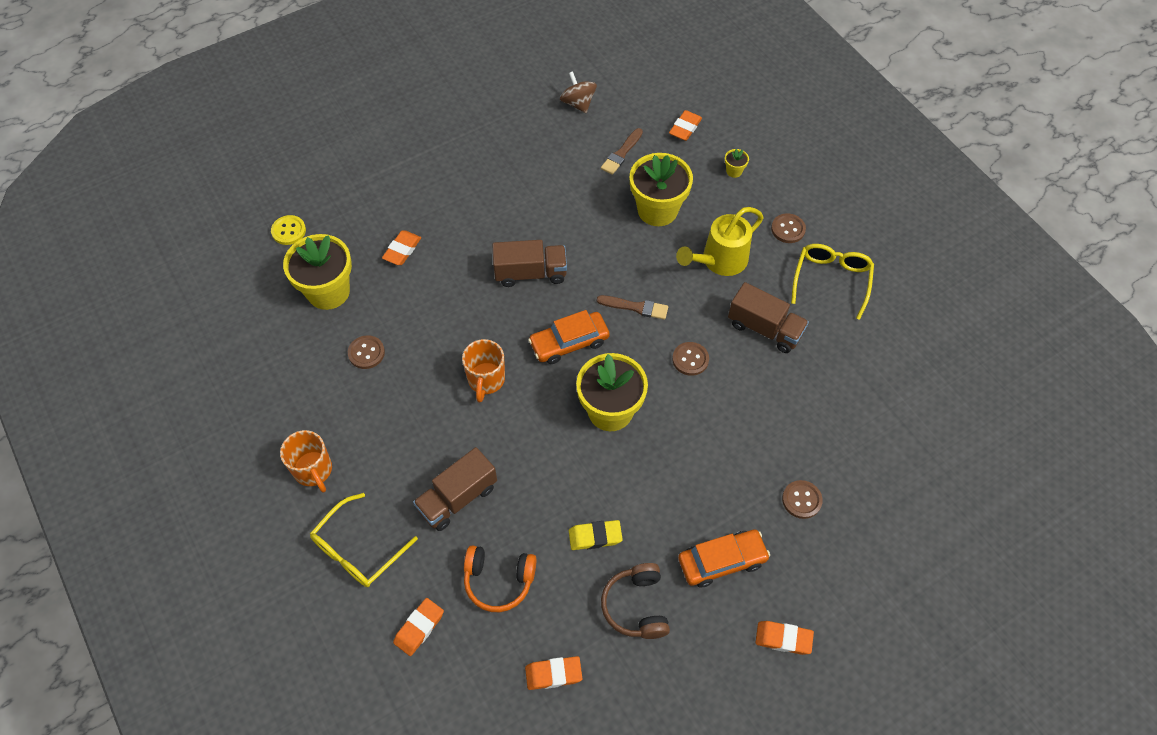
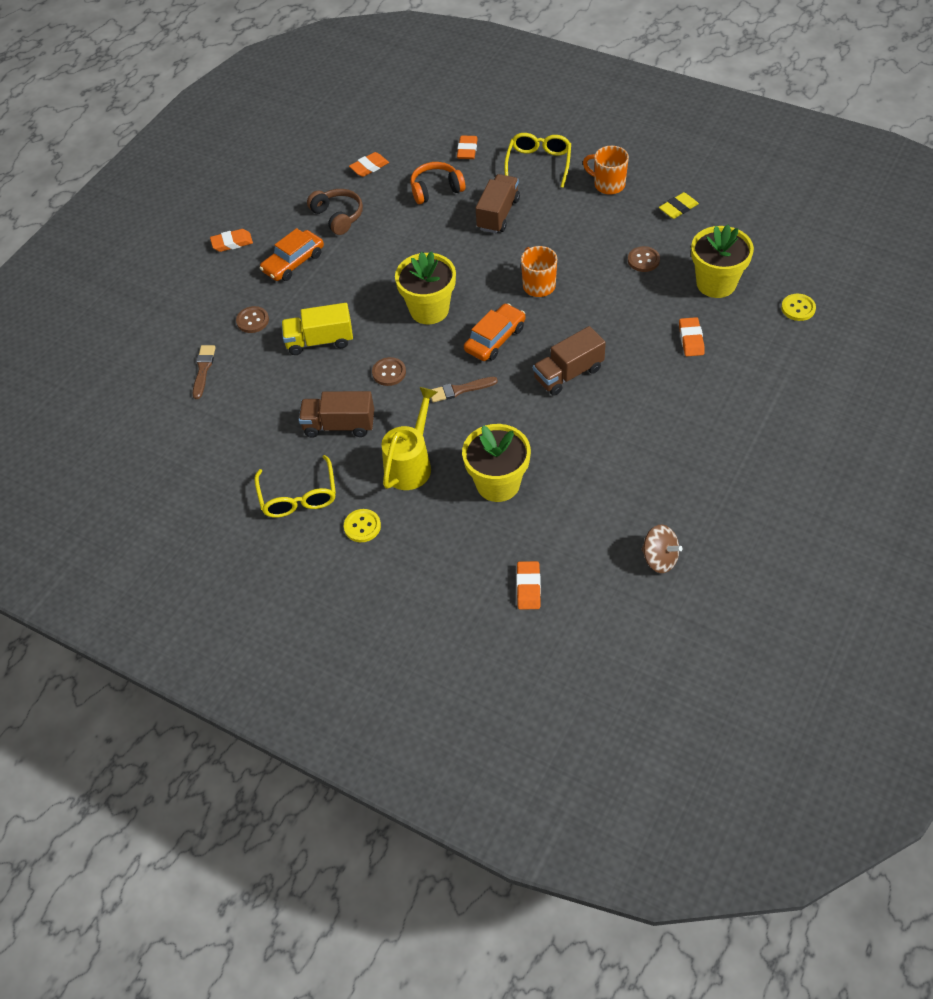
camera: 155 degrees right, 5 degrees down
(595, 537) = (389, 237): yellow eraser -> yellow eraser (678, 208)
(621, 153) = (573, 524): brown brush -> brown brush (203, 369)
(734, 171) = (448, 562): yellow flower pot -> none
(740, 433) = (320, 341): none -> yellow truck
(788, 229) = (362, 526): brown button -> yellow button

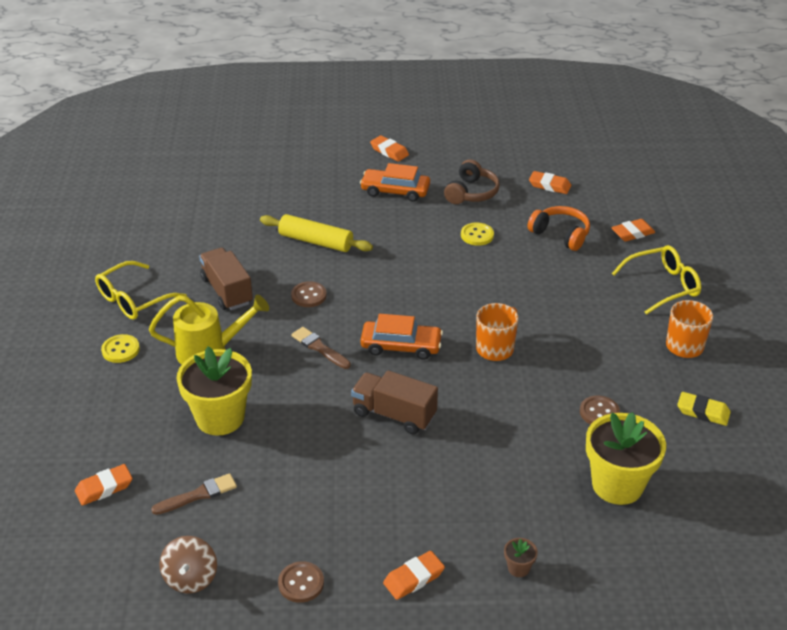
camera: 55 degrees right, 15 degrees down
(203, 369) = (238, 194): brown brush -> brown brush (198, 495)
(252, 320) = (311, 197): brown button -> brown button (301, 583)
(320, 341) = (316, 241): yellow truck -> yellow rolling pin
(429, 309) = (404, 290): yellow flower pot -> none
(498, 214) = (566, 285): brown truck -> none
(691, 339) = (515, 493): orange eraser -> orange eraser (414, 578)
(758, 367) = (518, 568): none -> brown flower pot
(798, 308) = (642, 574): yellow button -> yellow button (477, 235)

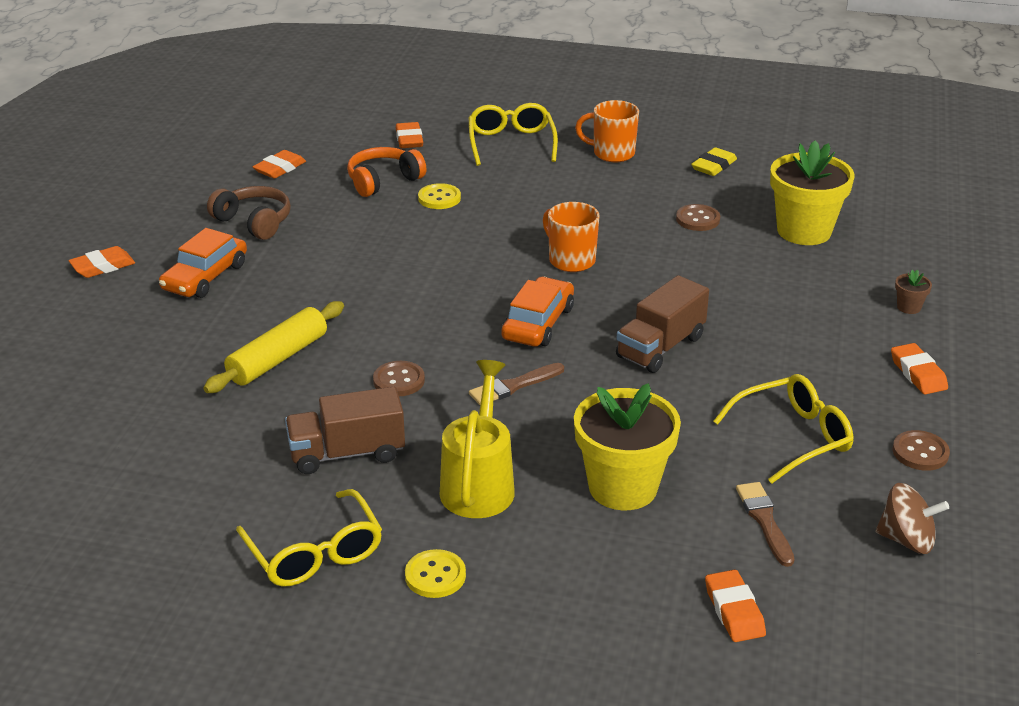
camera: 75 degrees left, 5 degrees down
(300, 502) = (792, 437): none -> yellow glasses
(477, 235) = (348, 234): yellow button -> yellow button (439, 198)

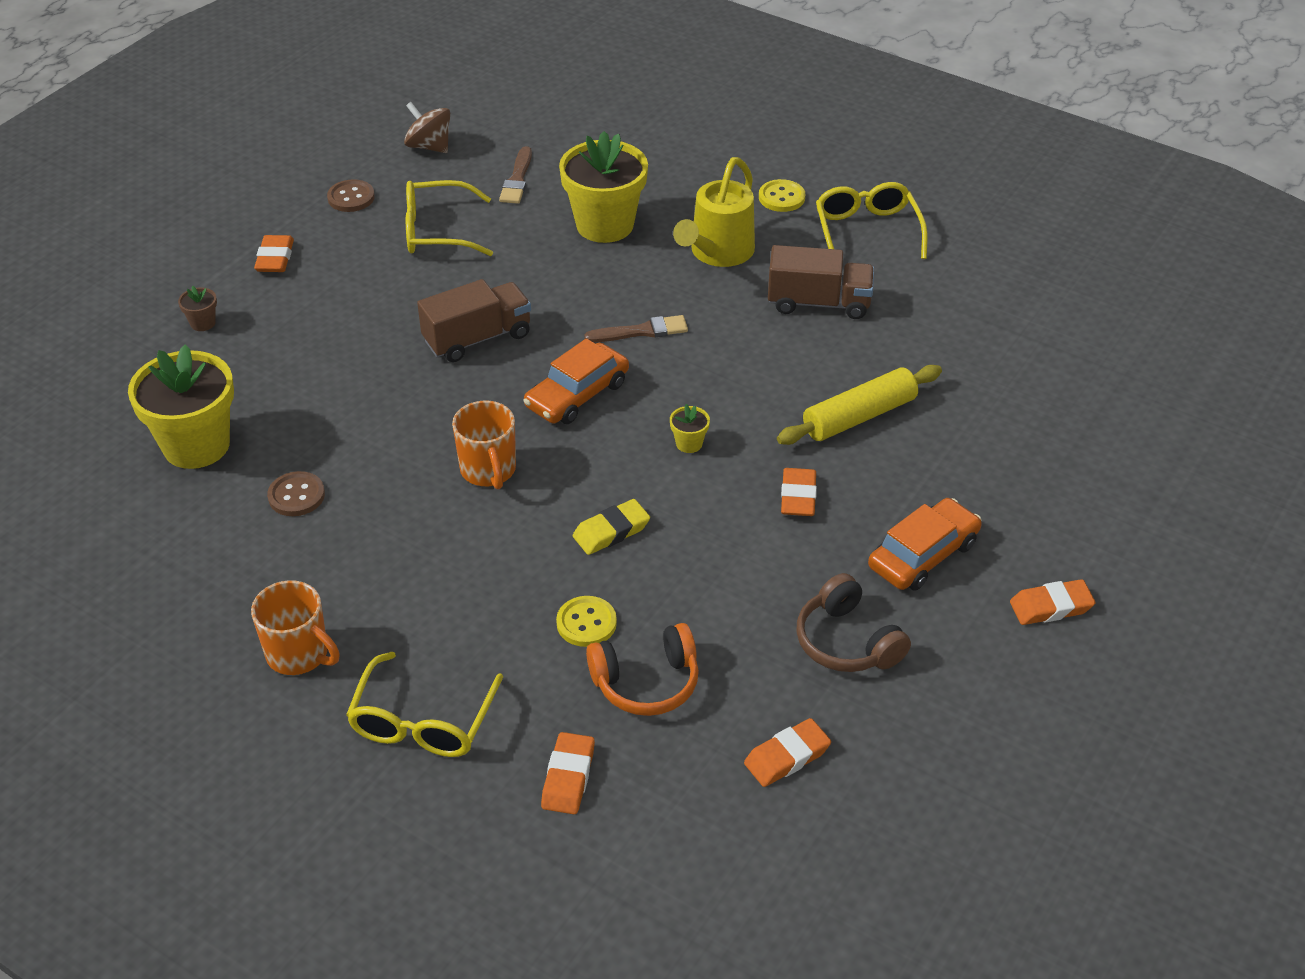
camera: 160 degrees left, 10 degrees up
(399, 380) = (746, 362): brown button -> none
(421, 309) = (689, 443): none -> yellow flower pot
(713, 166) = (190, 587): yellow eraser -> yellow eraser (611, 531)
(734, 611) = (587, 134): orange eraser -> orange eraser (798, 496)

